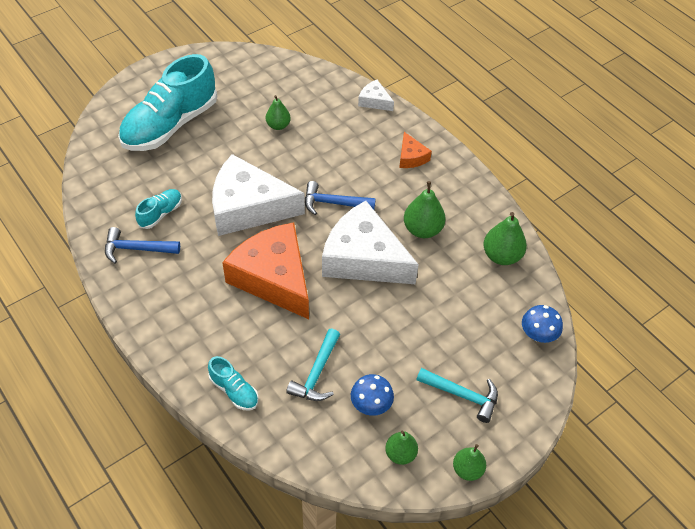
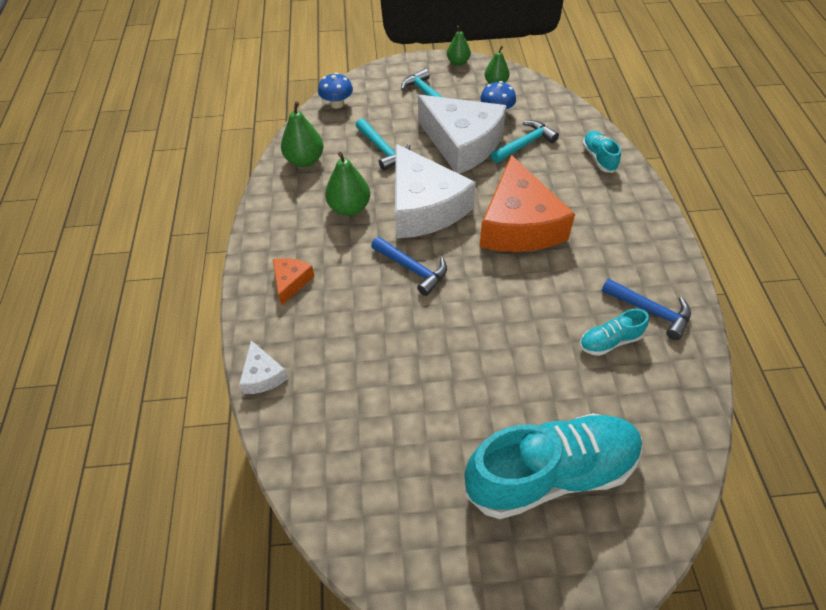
camera: 145 degrees left, 0 degrees up
(248, 207) = (505, 304): white cheese -> white cheese (462, 143)
(278, 125) = (406, 398): green pear -> none
(446, 300) = (382, 149): none -> turquoise hammer

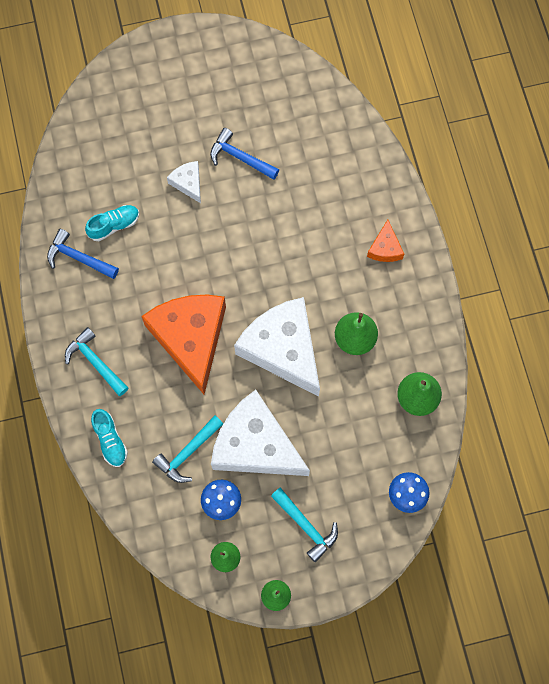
camera: 170 degrees right, 20 degrees up
(262, 375) = (381, 162): white cheese -> white cheese (188, 183)
(382, 149) = (339, 425): turquoise hammer -> turquoise hammer (95, 362)
(412, 269) = (282, 275): blue hammer -> blue hammer (240, 158)
(550, 473) = (161, 119): turquoise shoe -> none

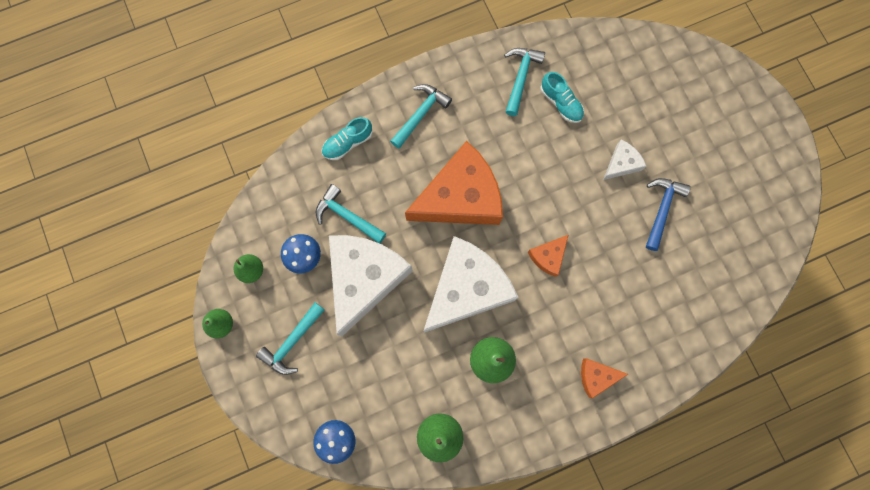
camera: 80 degrees right, 5 degrees up
(79, 258) = (520, 78): blue hammer -> turquoise hammer
(266, 268) = (548, 256): none -> orange cheese

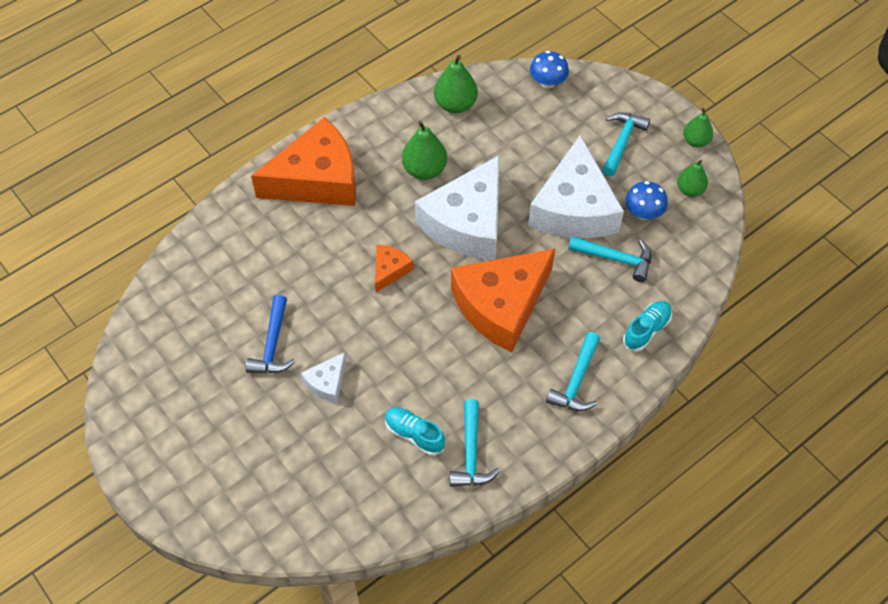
camera: 165 degrees right, 20 degrees down
(596, 376) = (317, 179): orange cheese -> orange cheese, size x2.27

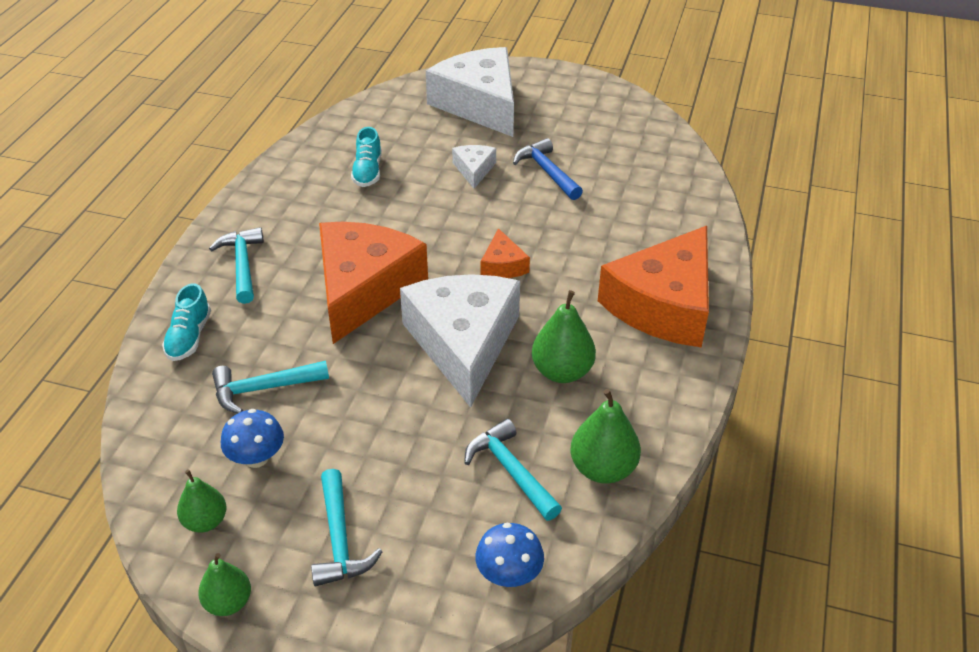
camera: 145 degrees right, 15 degrees down
(414, 434) = (368, 172): turquoise shoe -> turquoise shoe turned 90 degrees clockwise
(471, 453) = (308, 181): turquoise hammer -> turquoise hammer (511, 471)
(574, 208) = (350, 419): white cheese -> white cheese (479, 104)

